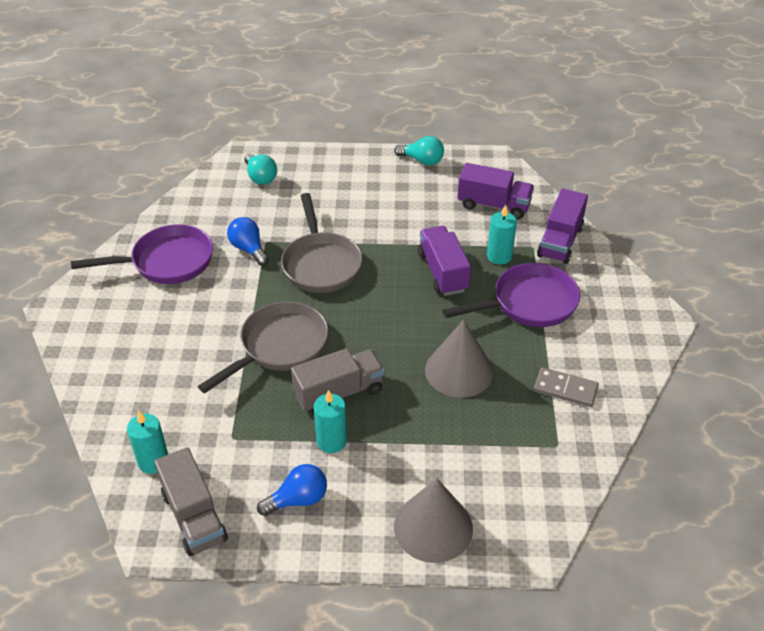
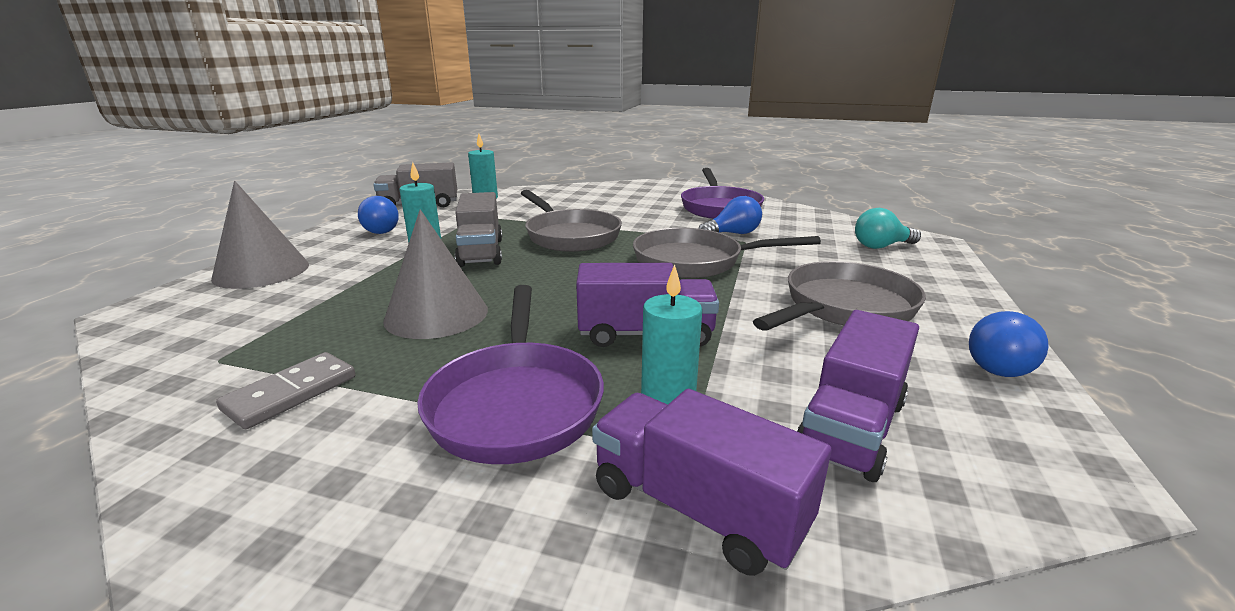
camera: 105 degrees right, 20 degrees down
(376, 200) = (844, 307): none -> grey pan
(422, 160) = (999, 365): turquoise light bulb -> blue light bulb

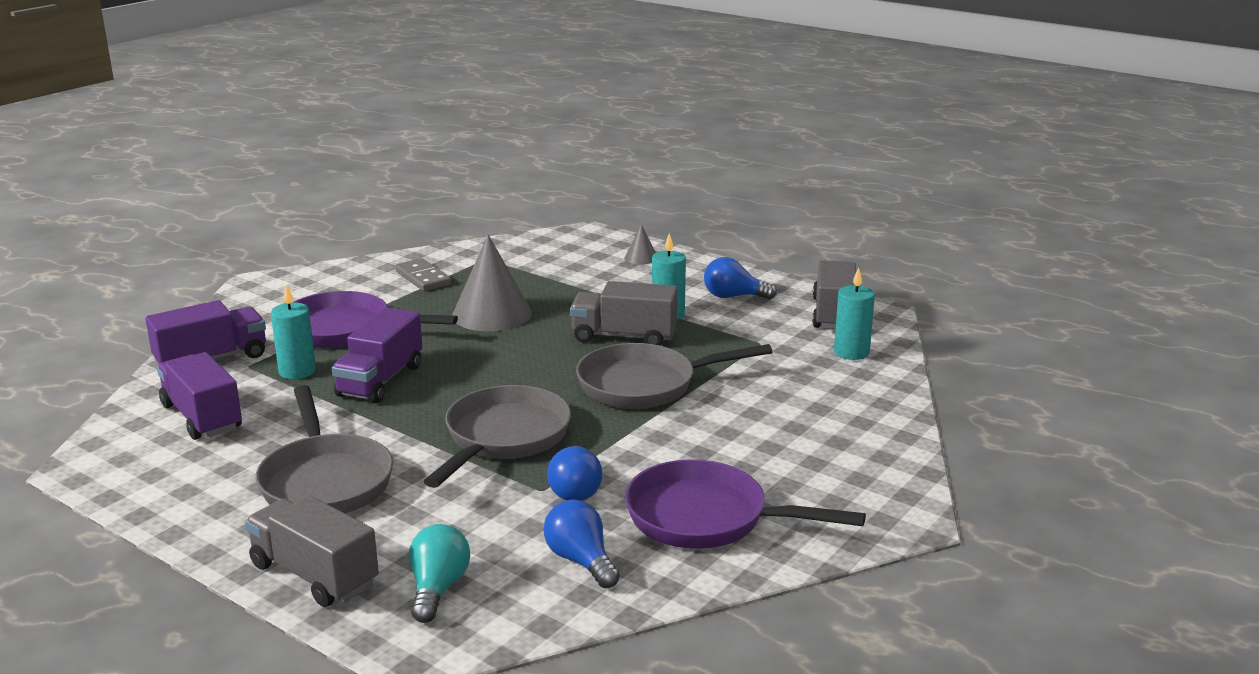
camera: 110 degrees right, 0 degrees up
(261, 271) = (641, 258): grey cone -> grey cone, size x0.47
(940, 279) = (314, 575): none -> grey truck
(999, 365) = (173, 507): blue light bulb -> blue light bulb (581, 561)

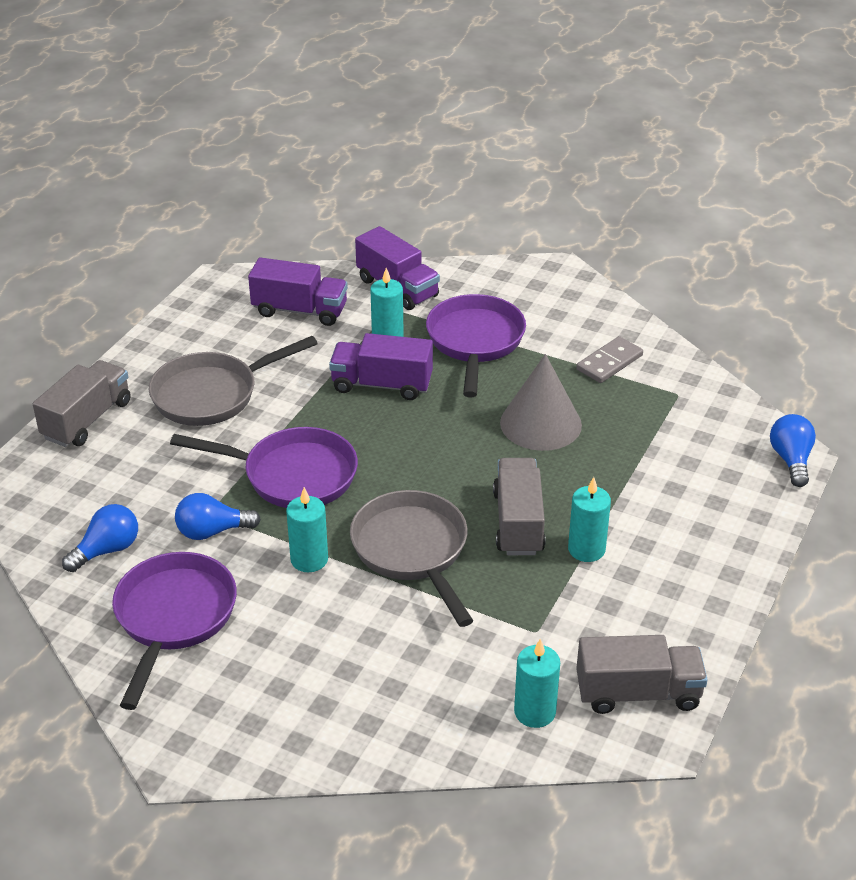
camera: 80 degrees right, 15 degrees up
(202, 417) = (300, 310): purple truck -> purple truck turned 60 degrees clockwise
(437, 588) = (70, 481): turquoise light bulb -> none
(504, 438) = (292, 475): grey pan -> purple pan
(639, 436) = (309, 559): none -> turquoise candle
(641, 258) = (737, 510): grey cone -> none
(733, 296) = (655, 599): blue light bulb -> blue light bulb (791, 460)

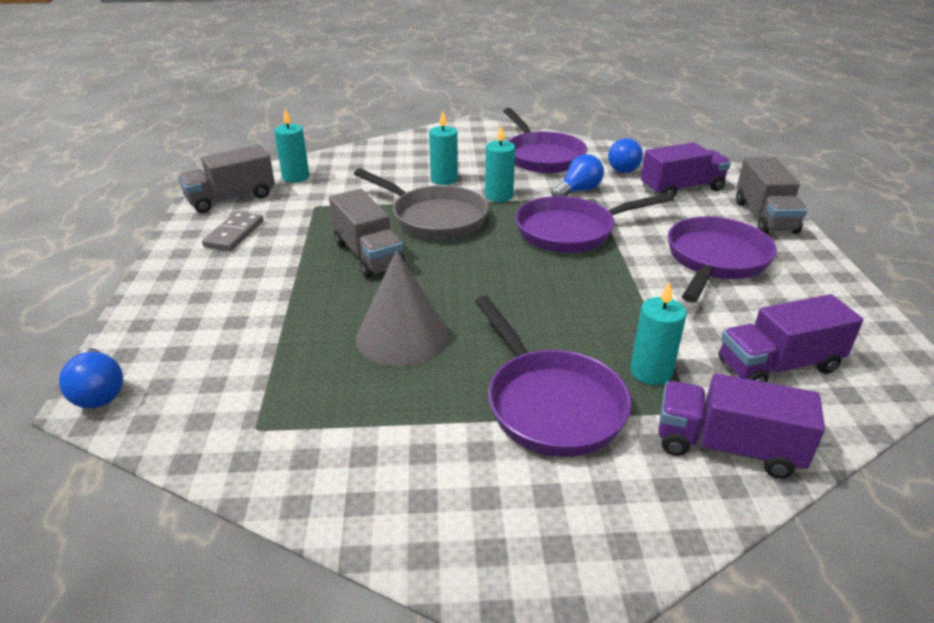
camera: 150 degrees right, 5 degrees down
(212, 394) = (715, 260): grey pan -> purple pan
(382, 385) = (591, 318): purple truck -> purple truck (681, 189)
(586, 549) = (301, 255): turquoise candle -> turquoise candle (444, 179)
(609, 362) = (365, 441): grey domino -> grey domino (234, 234)

